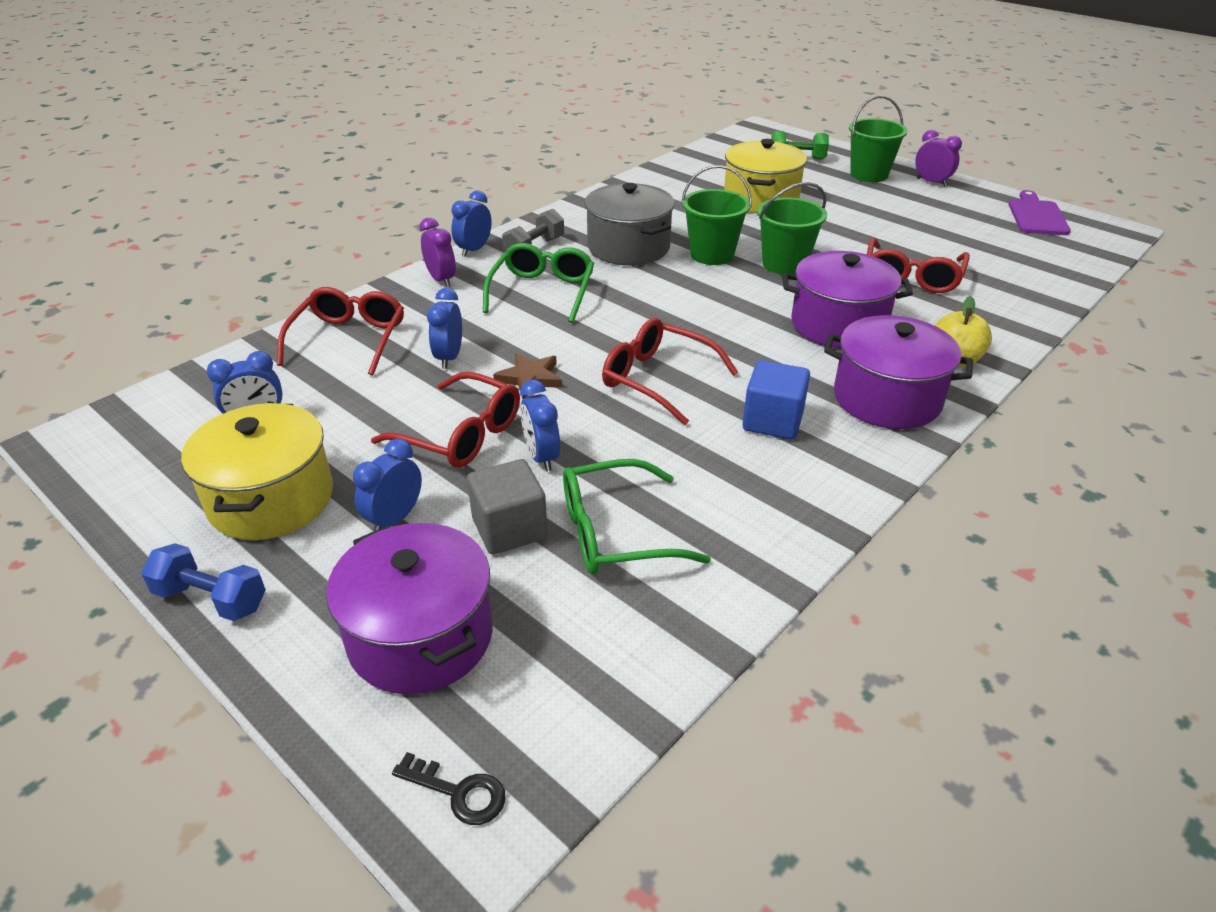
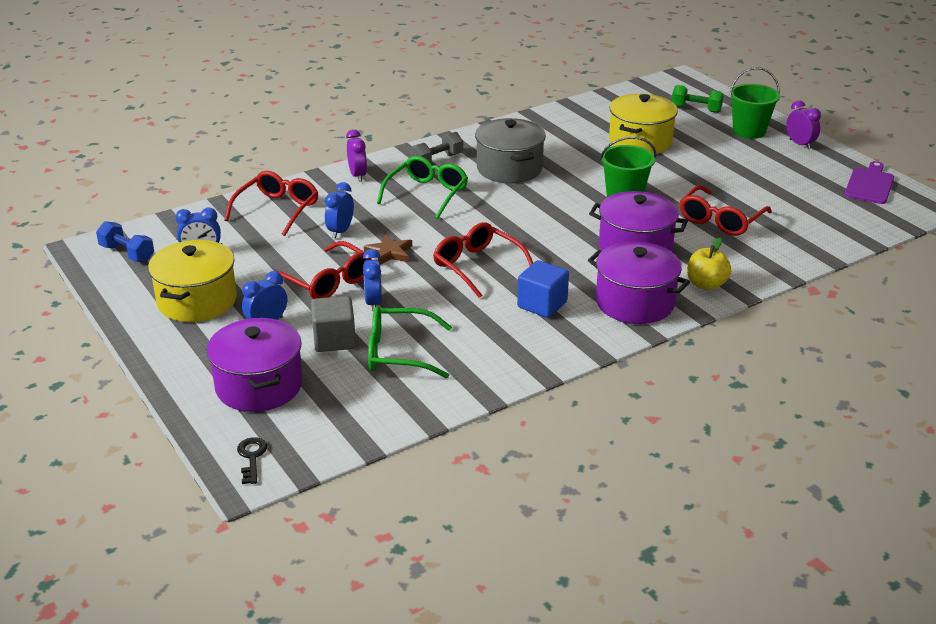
camera: 15 degrees right, 5 degrees down
(211, 599) = (149, 348): blue dumbbell -> blue dumbbell (127, 253)
(459, 792) = (252, 457): black key -> black key turned 135 degrees counterclockwise
(474, 250) = (391, 156): blue clock -> none
(712, 254) = (571, 182): green bucket -> none

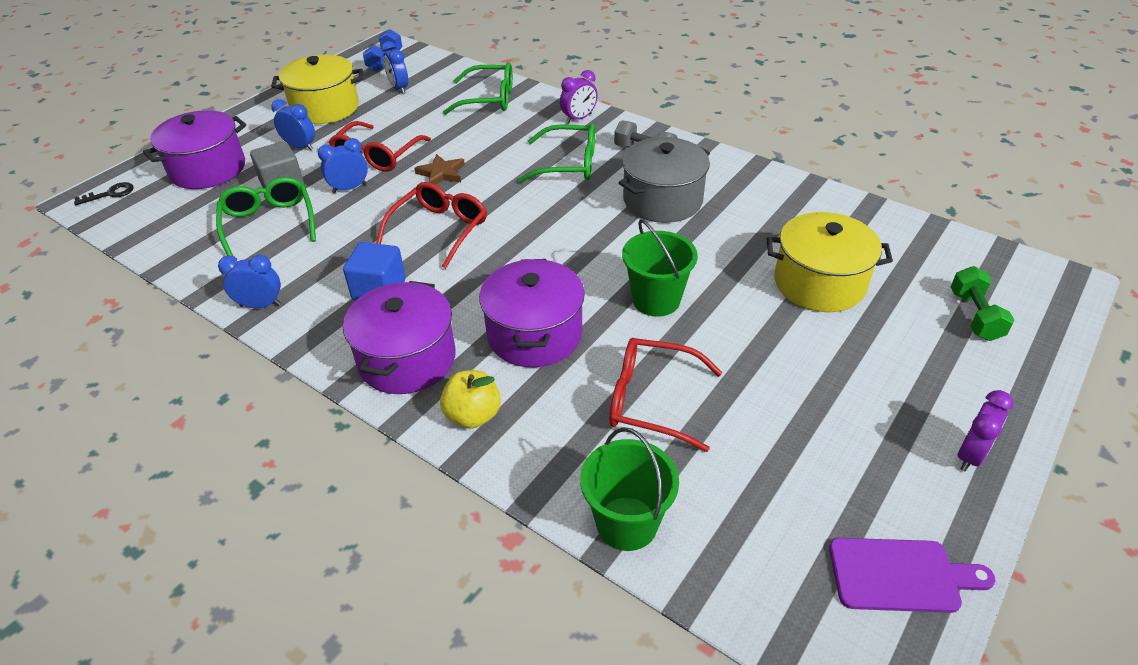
camera: 70 degrees right, 10 degrees up
(277, 210) = (488, 99): red glasses -> green glasses
(340, 231) = (467, 138): blue clock -> blue clock (260, 305)
(749, 131) = (958, 385): green bucket -> green bucket (627, 523)

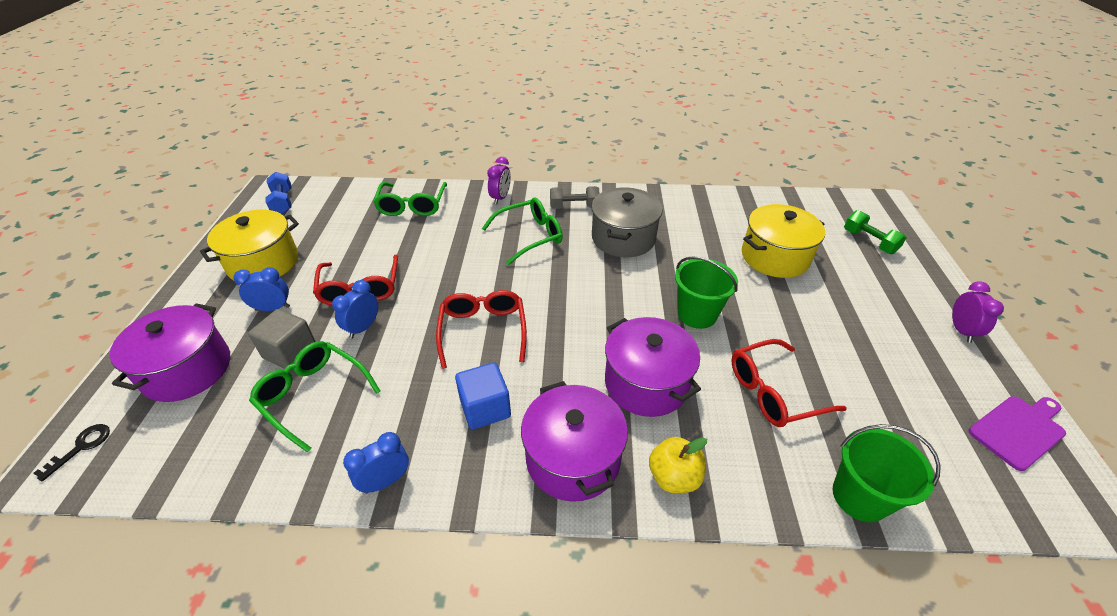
camera: 35 degrees left, 0 degrees up
(399, 88) = (321, 222): blue clock -> none
(441, 173) = (435, 281): brown star -> none
(488, 99) = (412, 205): green glasses -> green glasses turned 120 degrees clockwise

